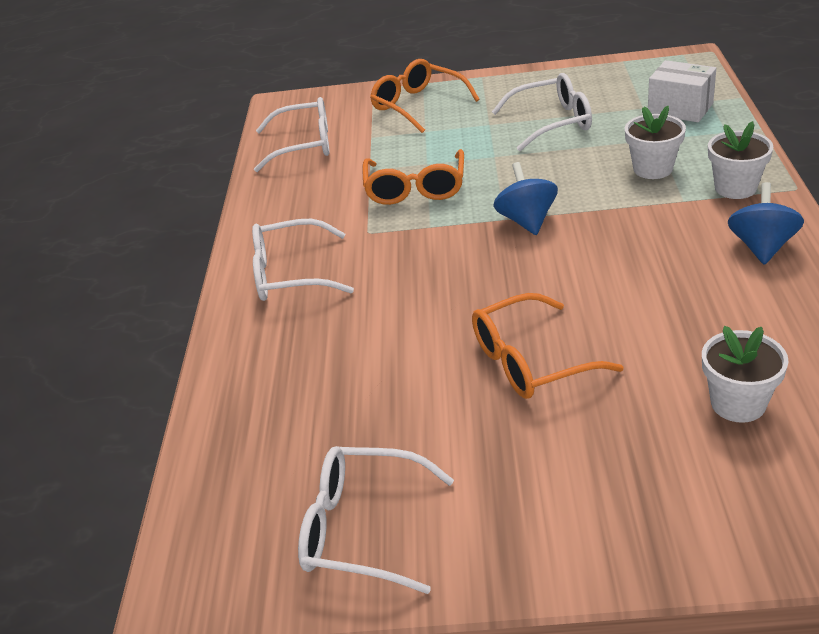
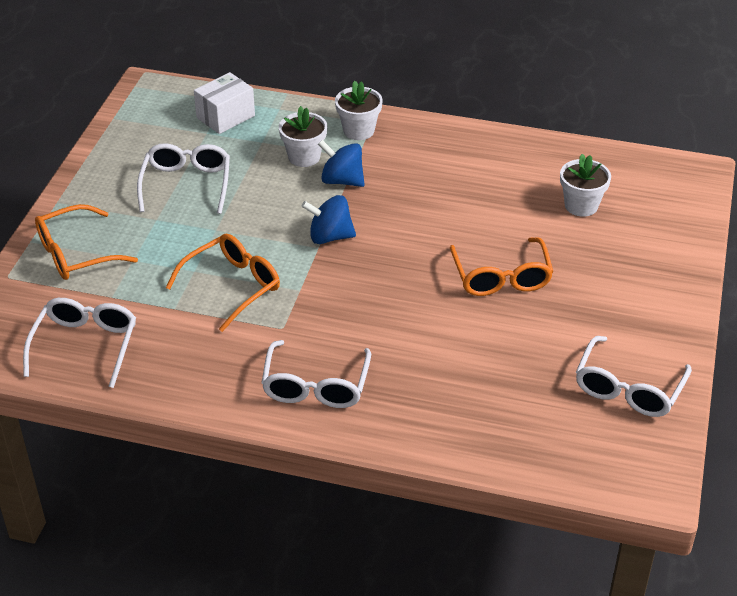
camera: 80 degrees left, 5 degrees up
(415, 189) = (233, 286): orange glasses -> orange glasses turned 60 degrees counterclockwise
(762, 247) = (436, 144): blue spinning top -> blue spinning top (342, 180)

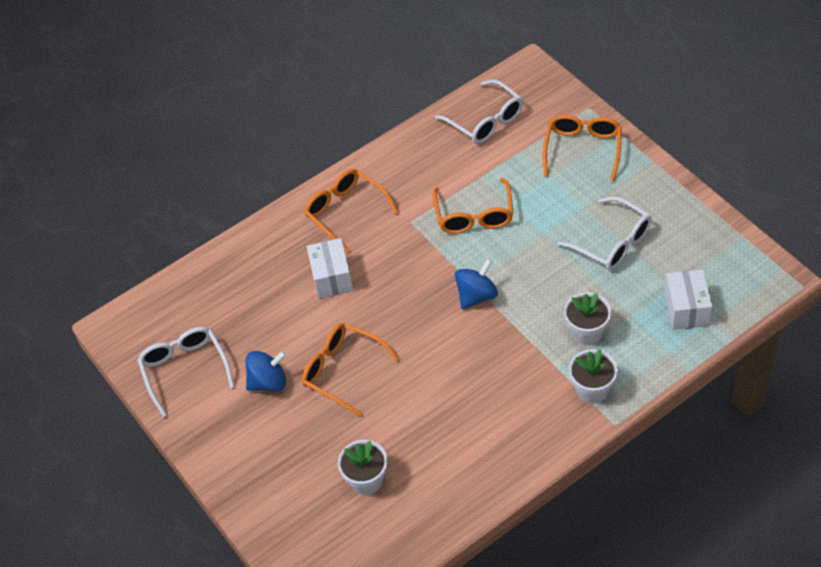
camera: 135 degrees right, 10 degrees up
(316, 386) = (345, 212): white glasses -> orange glasses
(342, 180) = (535, 340): blue spinning top -> blue spinning top (268, 382)
(409, 346) = (332, 278): none -> white box

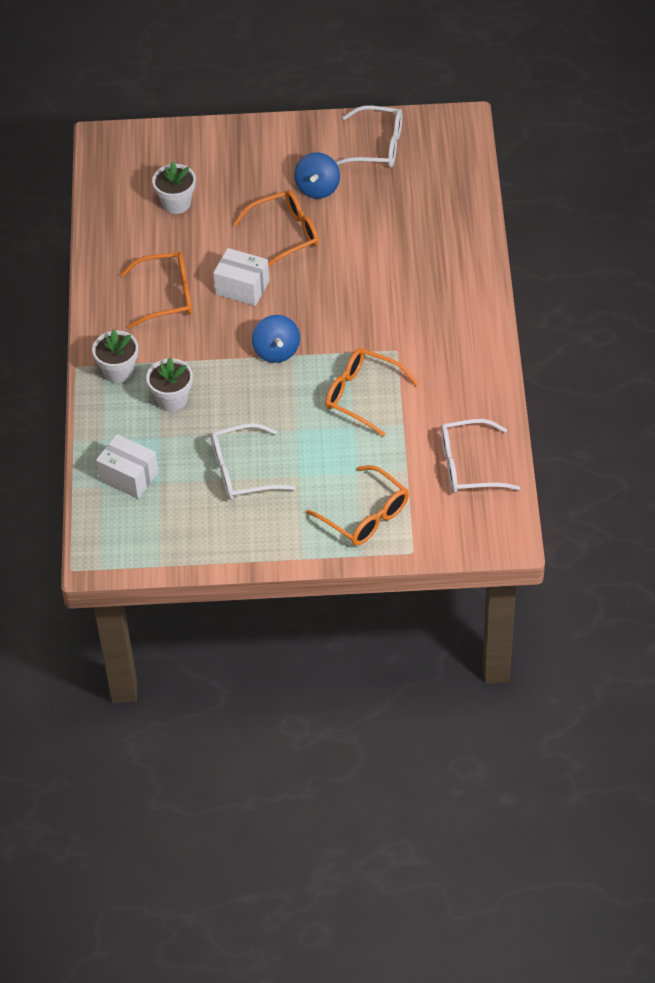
camera: 120 degrees right, 0 degrees up
(332, 278) = (384, 271): white box -> white box (242, 287)
(345, 212) = (449, 313): orange glasses -> orange glasses (167, 296)

